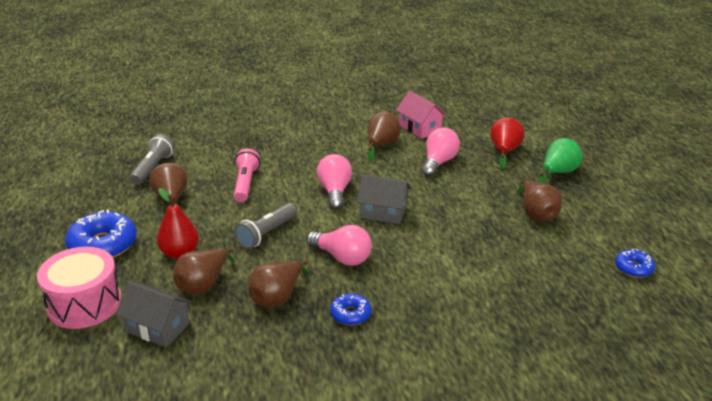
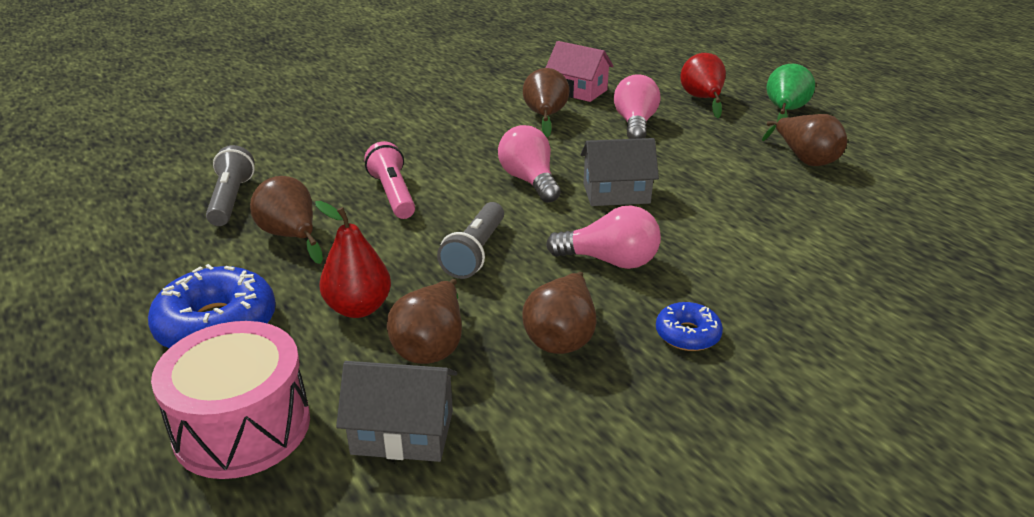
camera: 20 degrees left, 0 degrees up
(633, 268) = (971, 197): blue donut -> none

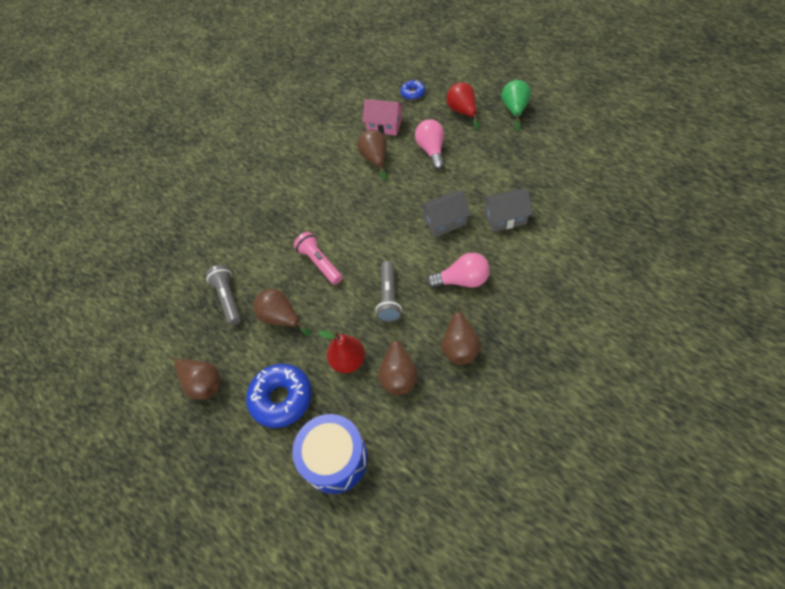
camera: 10 degrees left, 25 degrees up
(242, 427) = (335, 459): pink drum -> blue drum
(402, 432) = (412, 435): grey house -> grey house (505, 217)
(529, 181) = (392, 226): pink light bulb -> none
(687, 334) = (519, 323): blue donut -> blue donut (413, 93)
(805, 159) = (538, 156): brown pear -> brown pear (203, 383)

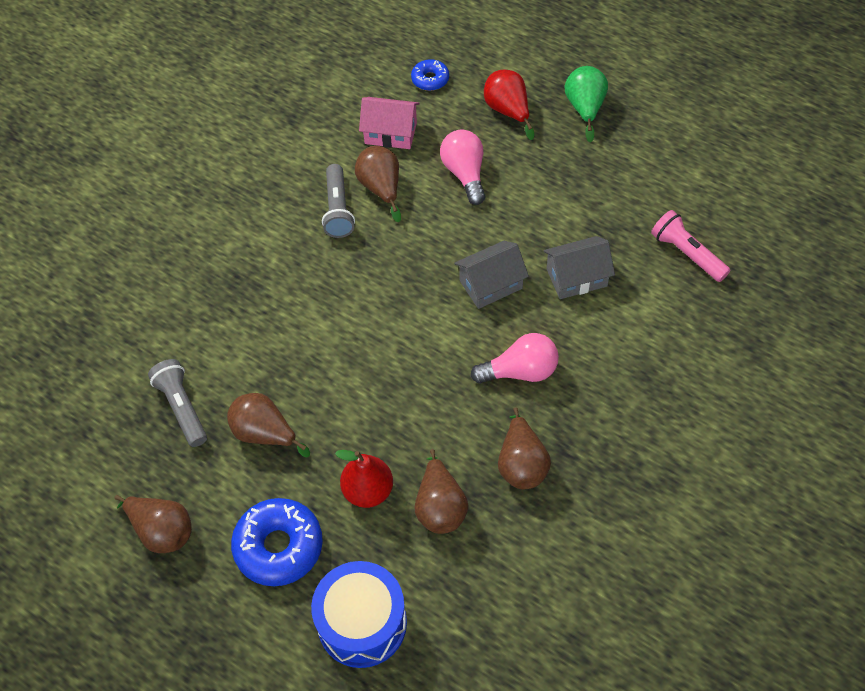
camera: 10 degrees left, 0 degrees up
(320, 263) = (313, 351): pink flashlight -> pink flashlight (687, 254)
(389, 297) = (418, 399): grey flashlight -> grey flashlight (338, 209)

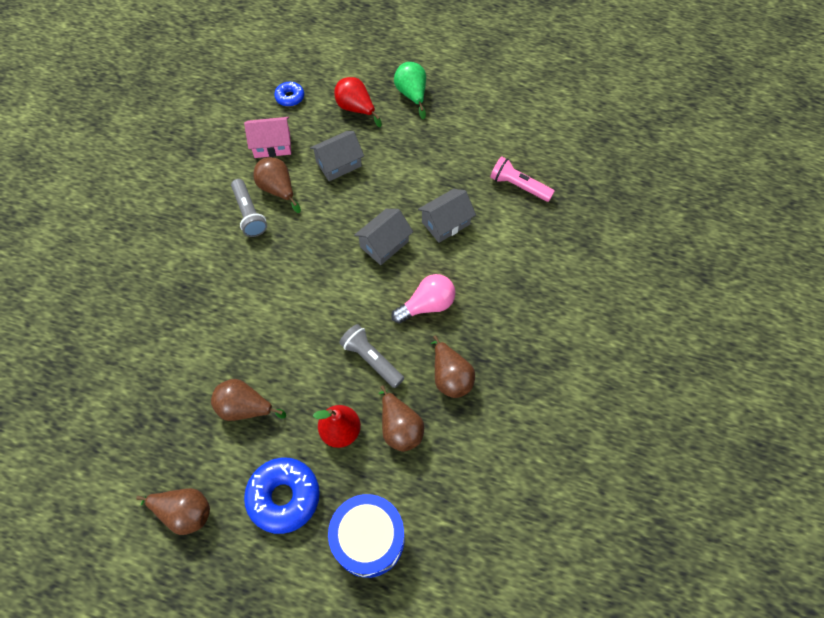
camera: 20 degrees left, 5 degrees up
(182, 408) = (171, 405): grey flashlight -> grey flashlight (371, 360)
(465, 174) = (338, 164): pink light bulb -> grey house

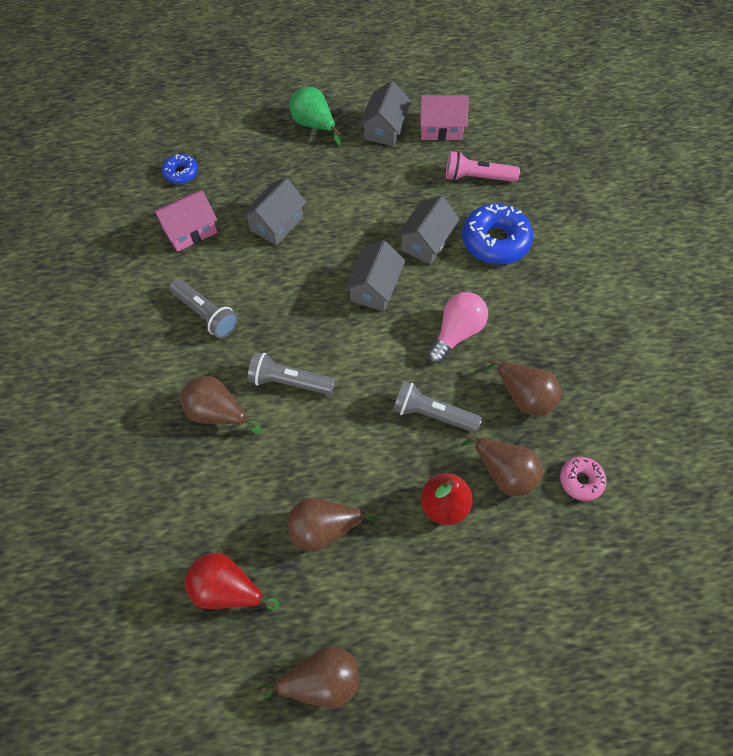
camera: 25 degrees left, 0 degrees up
(278, 190) = (224, 275): brown pear -> brown pear (217, 413)
(280, 290) = (289, 382): none -> grey flashlight
(284, 497) = (424, 606): blue donut -> blue donut (495, 241)
(356, 109) = (262, 160): red pear -> red pear (227, 588)
(368, 539) = (541, 606): blue drum -> none
(456, 461) = (581, 480): none -> pink donut
(466, 117) = (384, 129): none -> grey house
(512, 134) = (440, 128): none -> pink house

